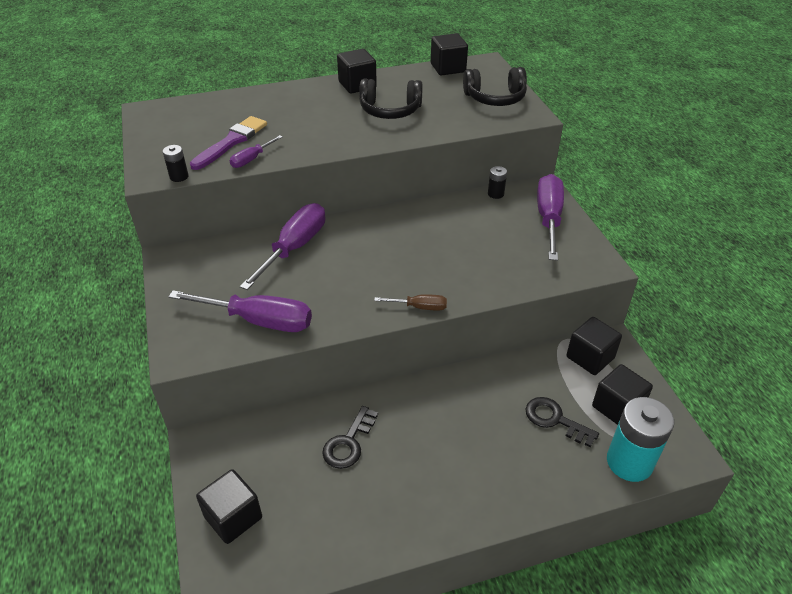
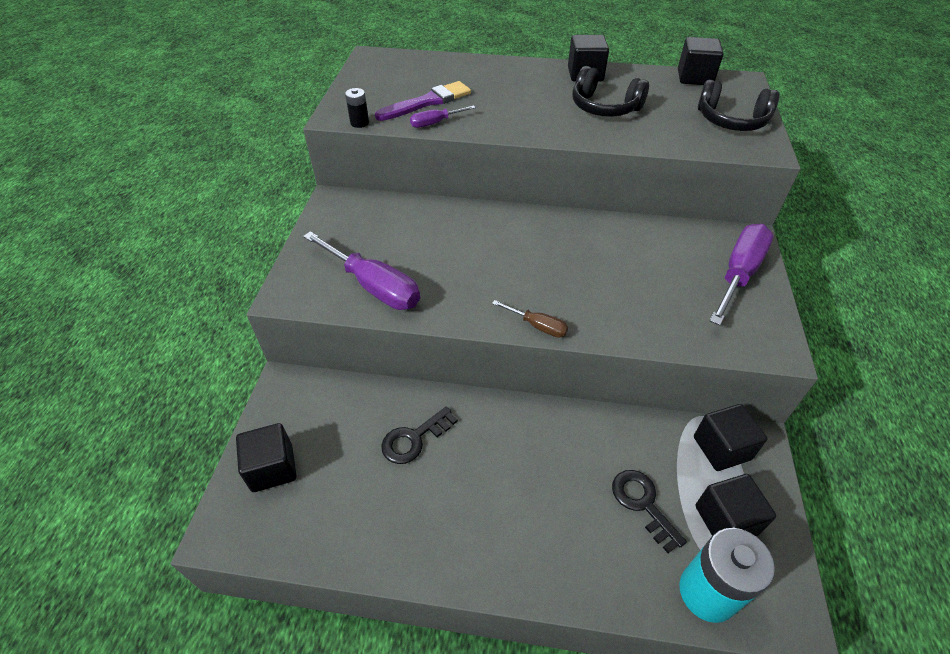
camera: 25 degrees right, 5 degrees up
(294, 248) = (448, 225): purple screwdriver -> none
(495, 194) = (690, 229): black battery -> none

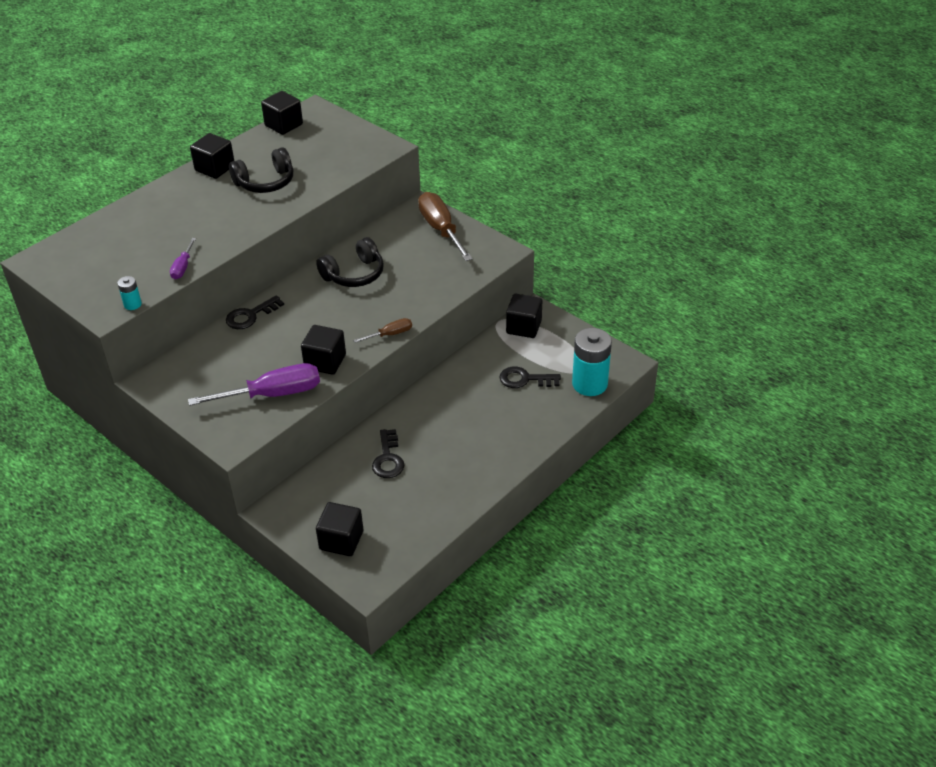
camera: 55 degrees left, 5 degrees down
(359, 123) = (132, 304): black battery -> turquoise battery
(427, 102) = (149, 259): purple brush -> none
(467, 213) = (250, 316): none -> black key
(726, 520) = (562, 353): black cube -> black cube (325, 362)
(731, 120) = (346, 141): black headphones -> black headphones (354, 274)
(738, 274) = (441, 230): purple screwdriver -> brown screwdriver

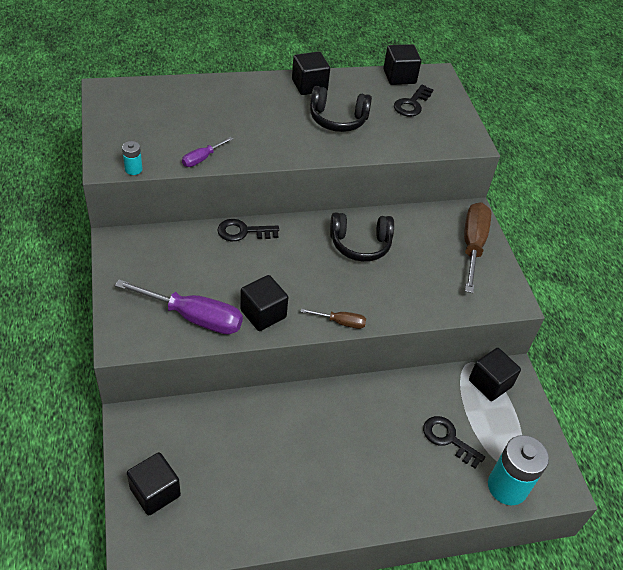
camera: 30 degrees right, 5 degrees up
(388, 458) = (262, 437): black key -> black key (412, 104)

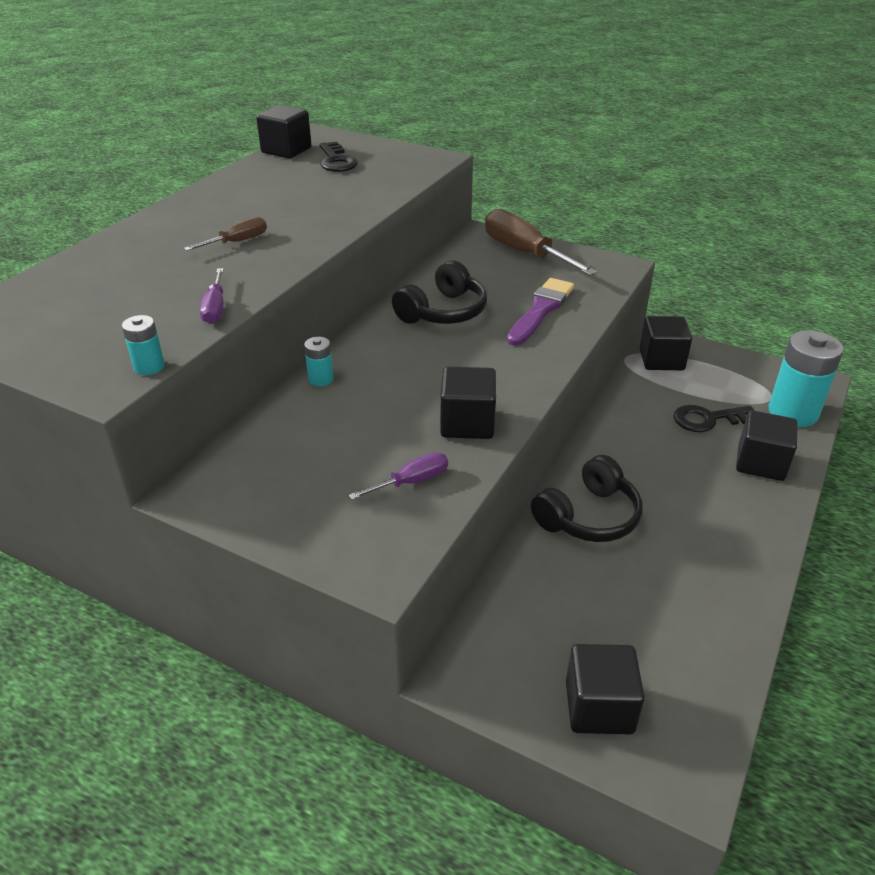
camera: 45 degrees left, 10 degrees down
(194, 317) = (411, 482): purple screwdriver -> purple screwdriver, size x0.50
(243, 232) = (321, 379): black key -> turquoise battery
(309, 85) = (213, 197): black cube -> black cube (760, 463)
(338, 119) = (293, 204): black headphones -> black headphones (588, 516)
(340, 322) = (540, 375): brown screwdriver -> brown screwdriver (237, 242)
(412, 288) = (541, 310): none -> purple brush

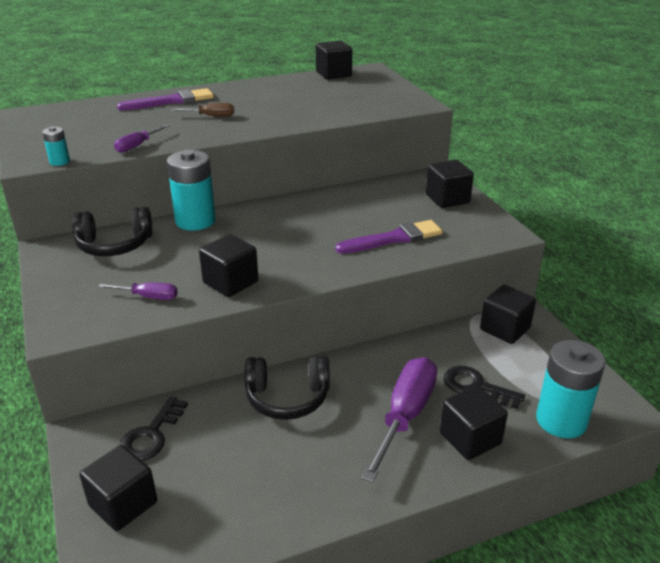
camera: 40 degrees right, 5 degrees down
(149, 241) = (171, 101): none -> purple brush
(321, 379) = (195, 221): turquoise battery -> turquoise battery, size x2.16
(336, 161) = (351, 88): black key -> black key (151, 435)
(443, 312) = (327, 213): black headphones -> black headphones (114, 245)
(525, 253) = (447, 199): brown screwdriver -> black cube
(695, 474) = (405, 416): none -> purple screwdriver

